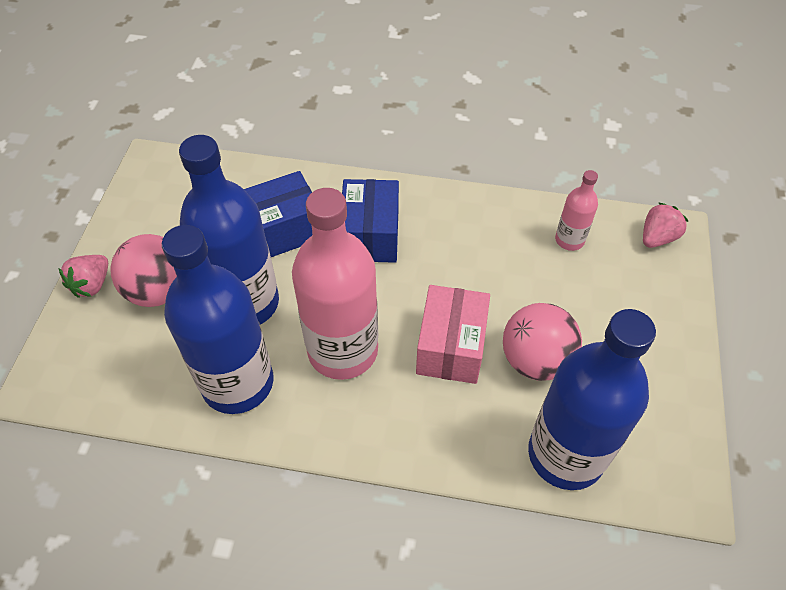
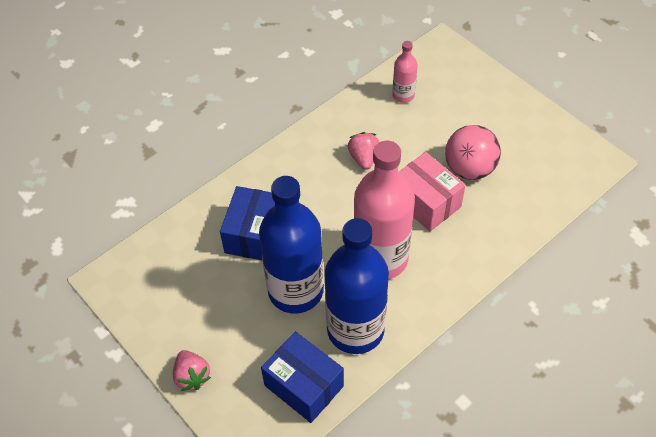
camera: 50 degrees left, 0 degrees up
(159, 291) = (237, 336): pink ball -> none
(370, 235) = (305, 190): blue box -> blue box (304, 386)
(565, 454) = (537, 196): blue bottle -> none
(657, 237) = (439, 56): pink strawberry -> pink strawberry (364, 158)

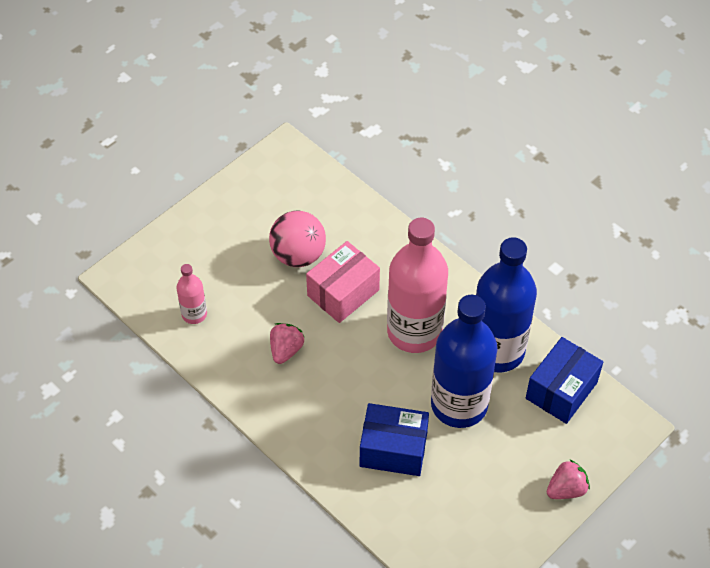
camera: 95 degrees left, 0 degrees up
(364, 158) = (286, 350): pink strawberry -> pink strawberry turned 120 degrees clockwise

